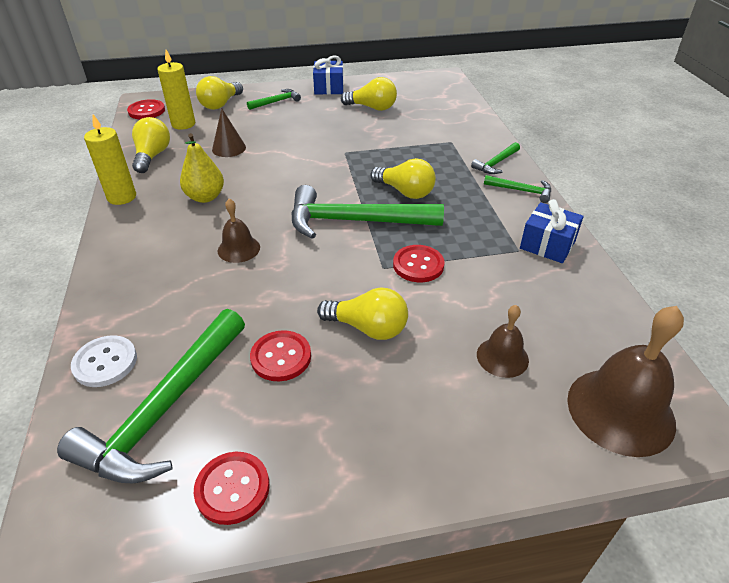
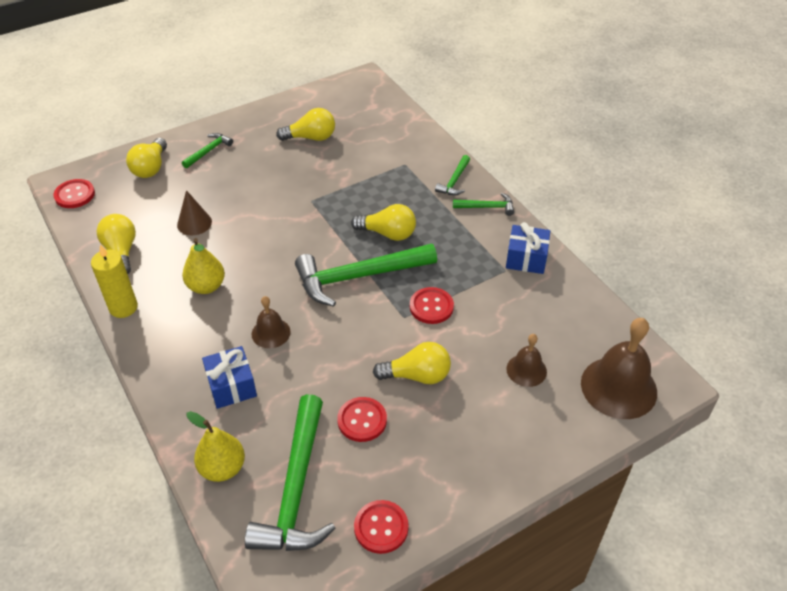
camera: 20 degrees left, 5 degrees up
(105, 362) = (222, 468): white button -> yellow pear
(183, 124) = (127, 203): yellow candle -> none
(329, 88) = (253, 120): blue gift -> blue gift (231, 386)

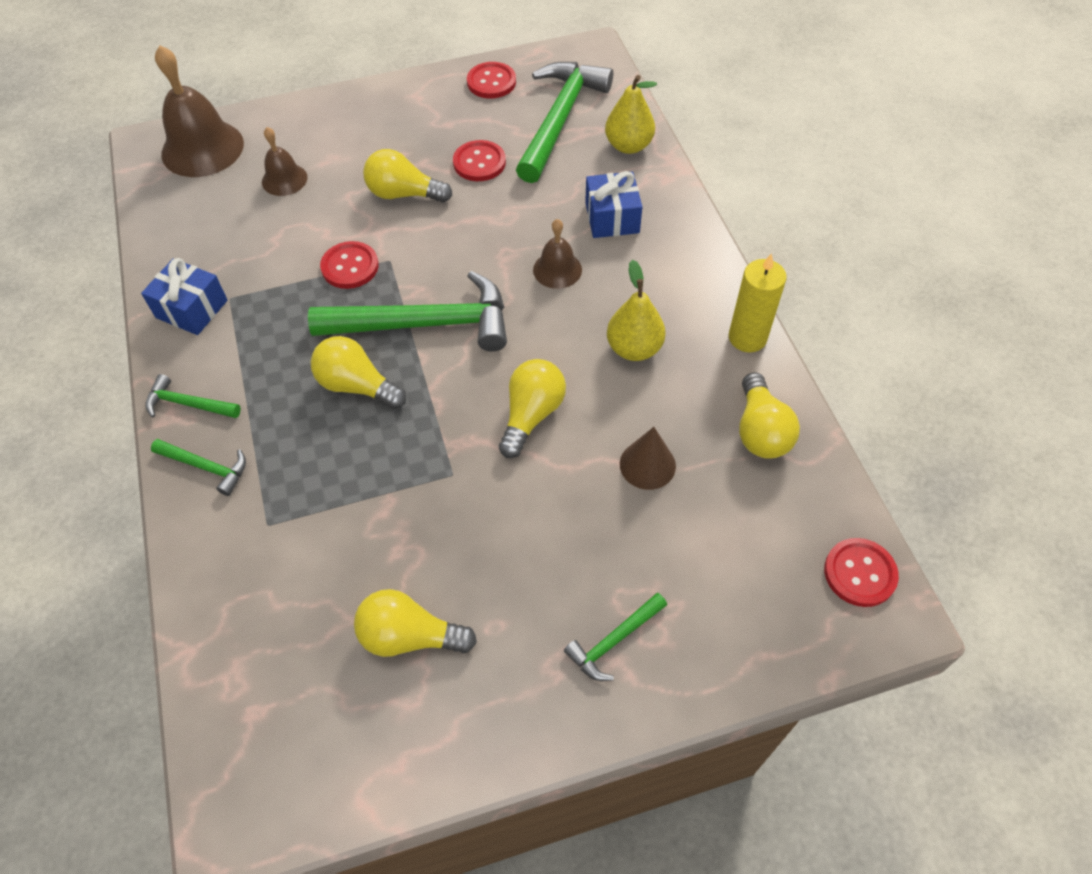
camera: 165 degrees left, 10 degrees up
(151, 168) = (726, 616): yellow light bulb -> yellow light bulb (531, 415)
(454, 181) = (206, 467): green hammer -> green hammer turned 75 degrees clockwise

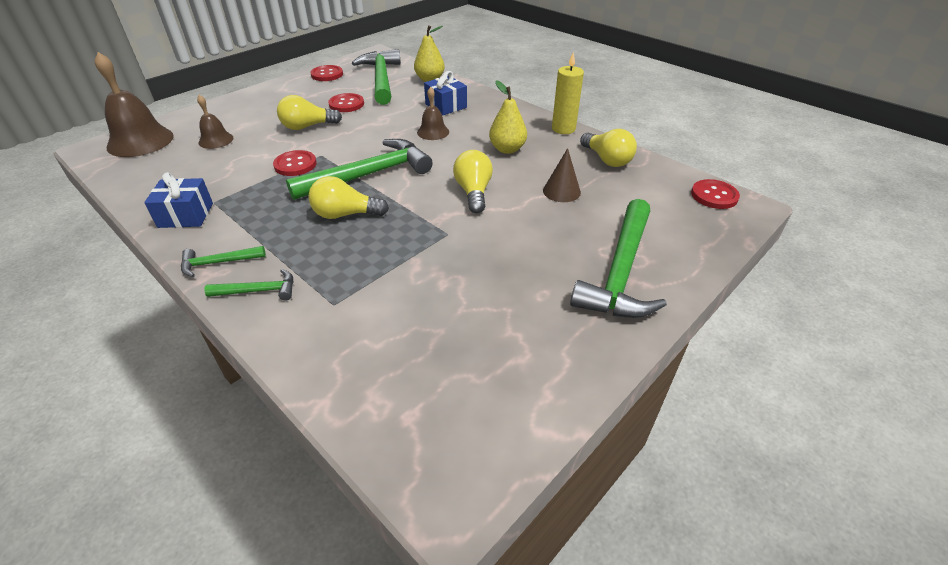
camera: 30 degrees left, 15 degrees down
(410, 636) = (491, 322): yellow light bulb -> none
(614, 641) = (621, 272): green hammer -> green hammer, size x2.12

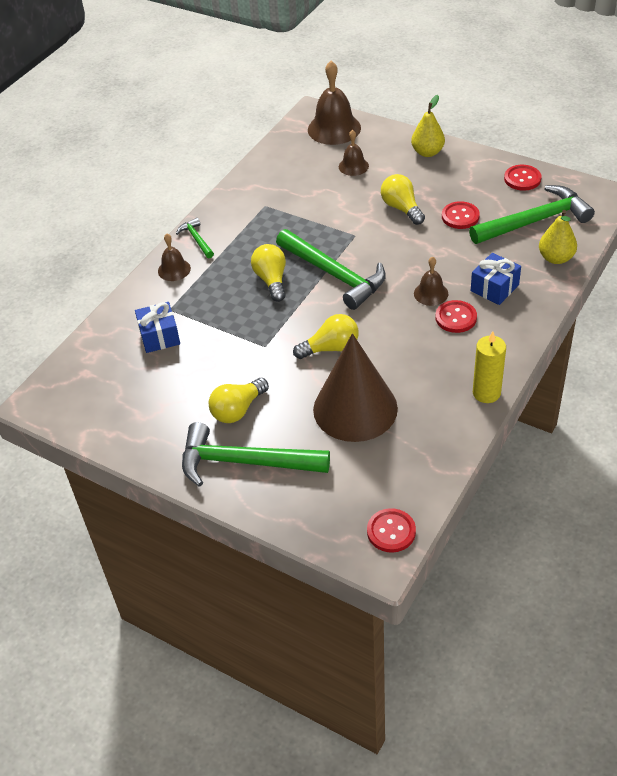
camera: 80 degrees right, 5 degrees up
(186, 215) = (244, 200): blue gift -> blue gift (159, 336)
(259, 291) = (174, 269): green hammer -> brown bell
(295, 164) = (333, 226): red button -> red button (456, 318)
(507, 149) = (419, 355): yellow pear -> yellow pear (427, 152)
(561, 191) = (355, 408): brown cone -> brown cone, size x2.24
(607, 160) = (431, 437): yellow light bulb -> yellow light bulb (238, 410)

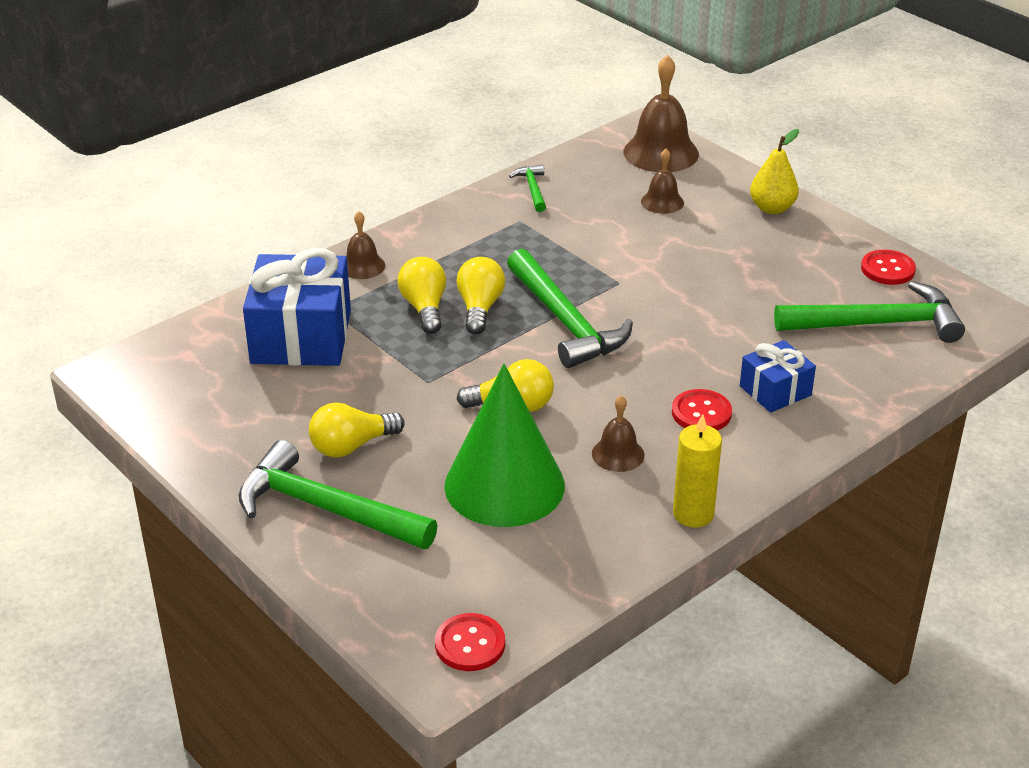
camera: 15 degrees right, 10 degrees down
(159, 336) = (301, 337): blue gift -> blue gift, size x1.86
(196, 239) = (410, 238): green hammer -> green hammer (532, 189)
(355, 408) = (504, 485): brown cone -> green cone
(401, 208) = (700, 266): yellow light bulb -> yellow light bulb (424, 308)
(431, 293) = (683, 375): brown bell -> brown bell (618, 454)
(460, 216) = (775, 294): red button -> none
(556, 258) = (882, 376): yellow pear -> none

